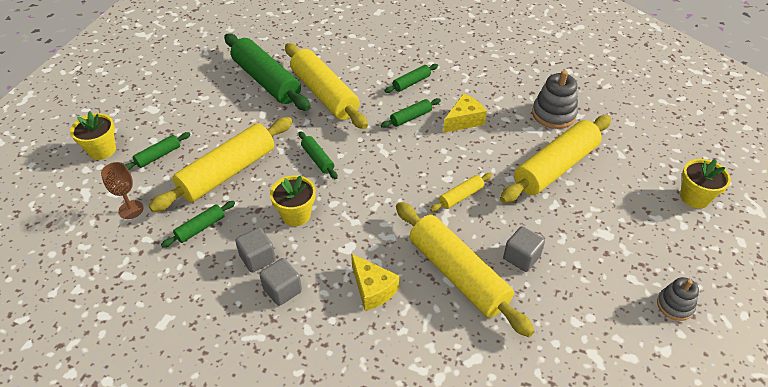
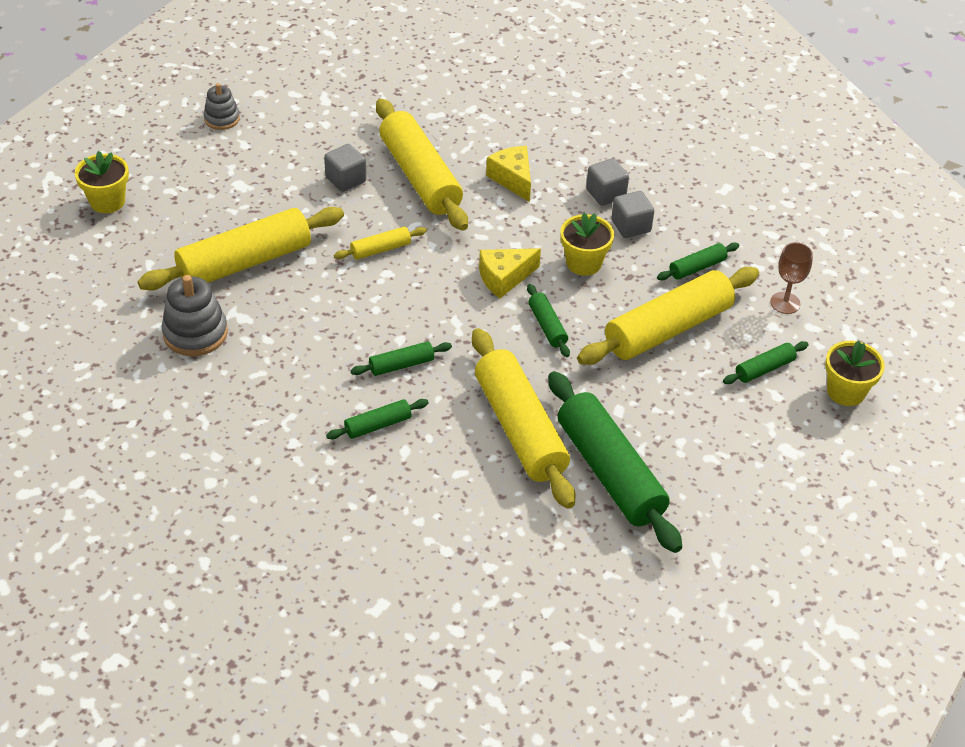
camera: 170 degrees left, 0 degrees up
(464, 120) = (327, 346): yellow cheese -> yellow cheese (504, 278)

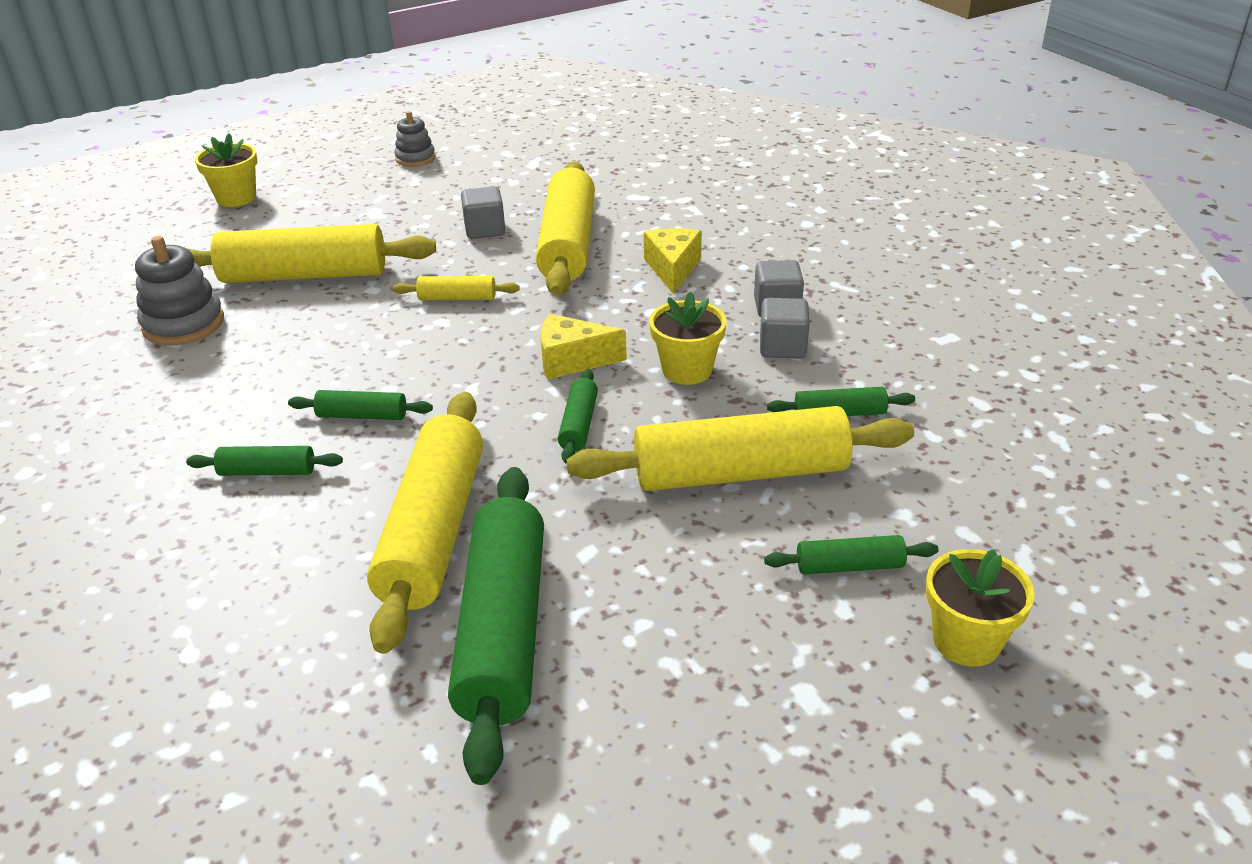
camera: 30 degrees right, 10 degrees down
(785, 303) = (943, 490): brown goblet -> none

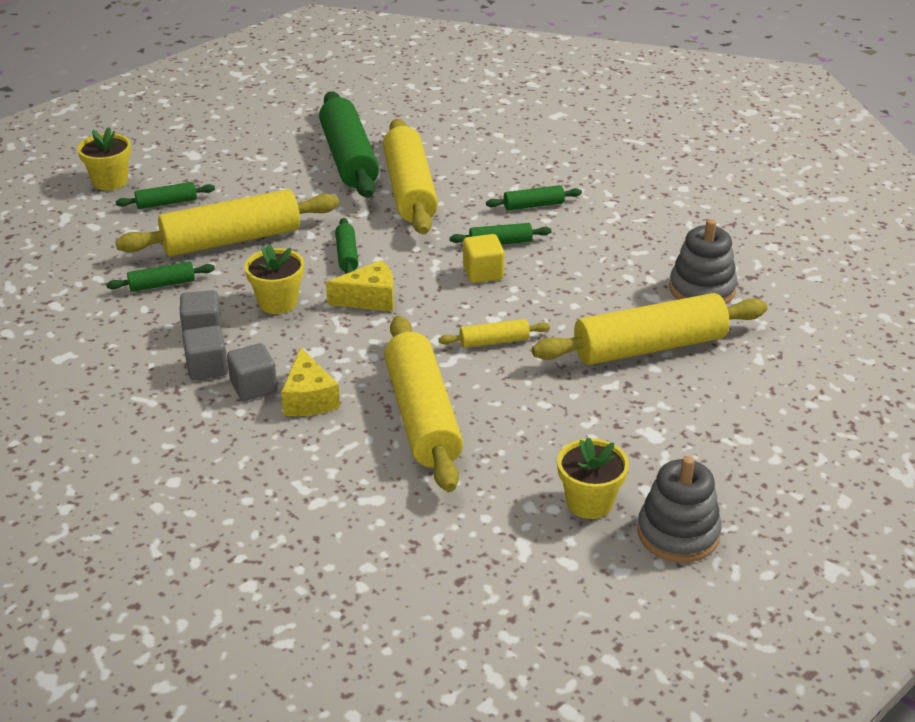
camera: 165 degrees right, 0 degrees up
(236, 198) = (822, 434): yellow flower pot -> yellow flower pot (589, 502)
(415, 158) = (678, 533): grey stacking toy -> grey stacking toy, size x1.59
(415, 376) = (483, 273): none -> yellow cube
(485, 230) = (517, 424): grey cube -> grey cube (254, 387)

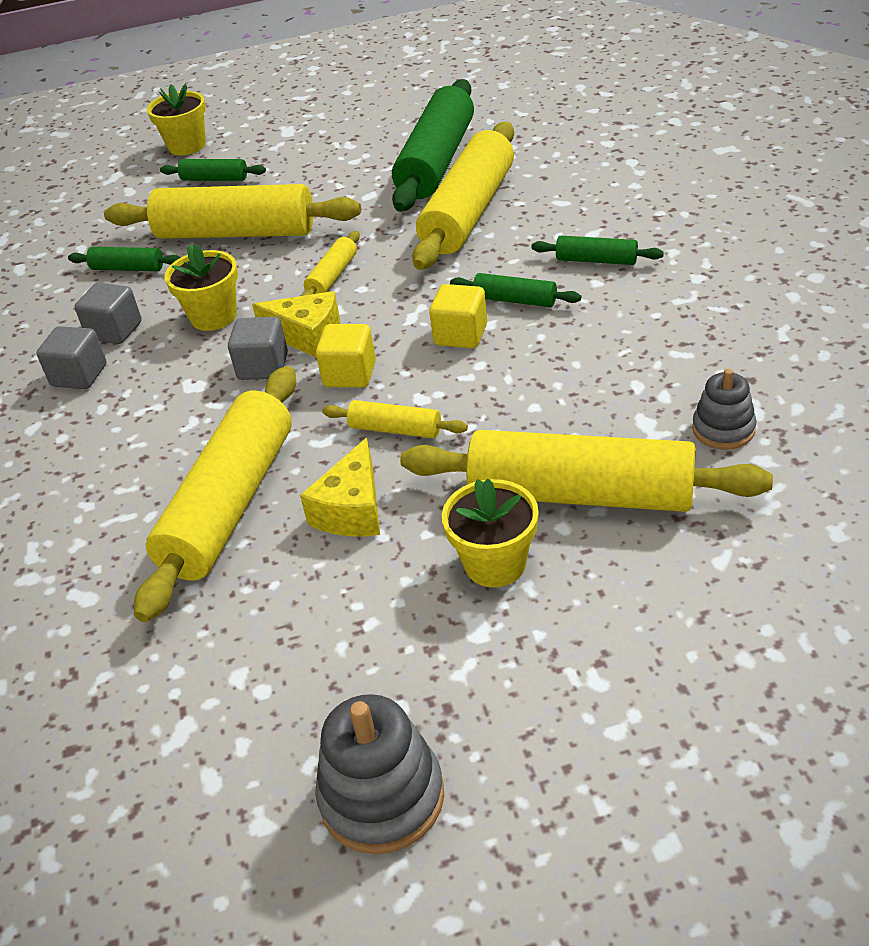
camera: 35 degrees right, 5 degrees up
(254, 387) = (100, 412): grey cube -> grey cube (263, 367)
(309, 398) = (138, 443): yellow cheese -> yellow cheese (352, 510)
(347, 255) = (332, 277): green rolling pin -> yellow rolling pin
(427, 316) = (350, 374): none -> yellow cube
(589, 502) = (312, 699): yellow flower pot -> yellow flower pot (495, 564)
(702, 289) = (723, 429): grey stacking toy -> grey stacking toy, size x0.63

